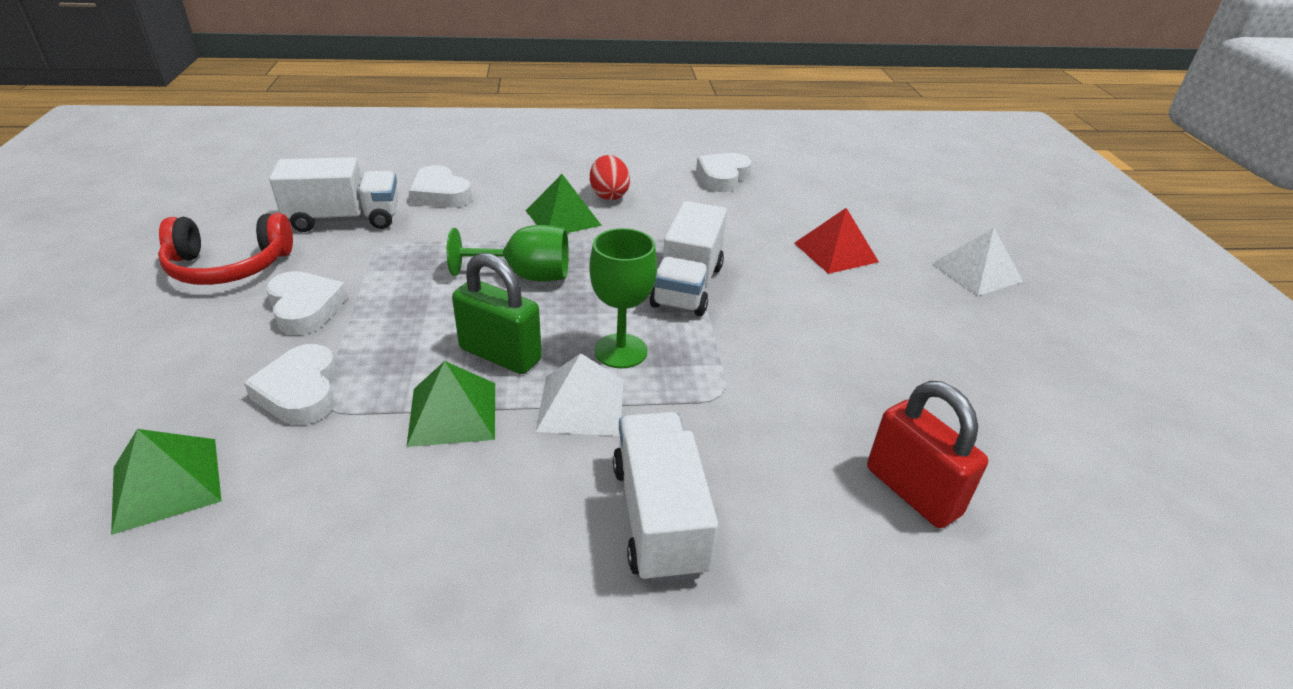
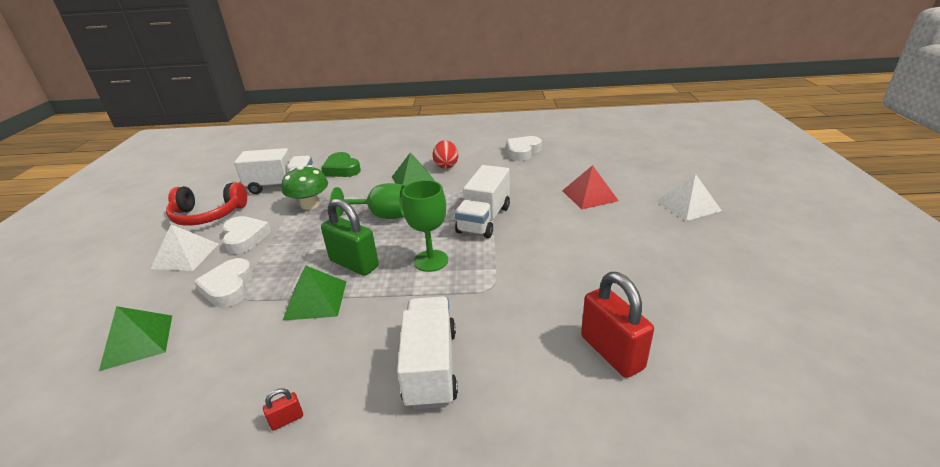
camera: 10 degrees right, 5 degrees down
(402, 253) = (310, 204): none -> green mushroom
(440, 194) = (342, 169): white heart -> green heart
(456, 605) = (287, 419): none -> red padlock
(581, 404) = (397, 294): white pyramid -> white pyramid (185, 256)

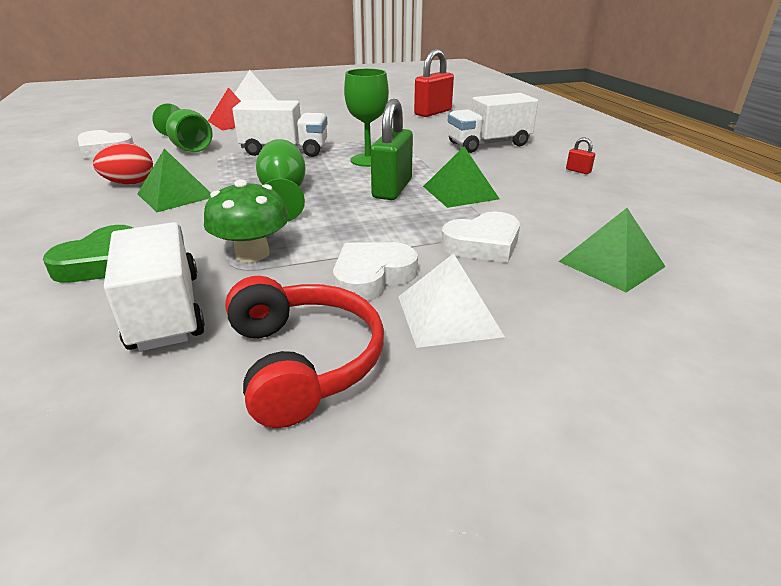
camera: 110 degrees left, 0 degrees up
(516, 179) = (188, 147): none -> green goblet

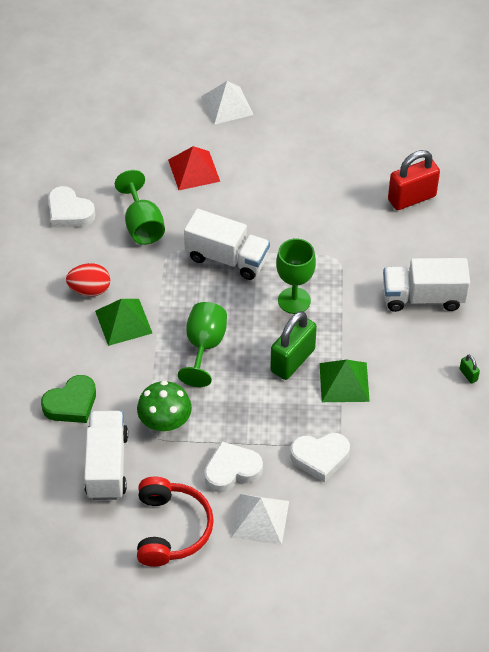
camera: 20 degrees right, 20 degrees up
(578, 171) = (468, 375): red padlock -> green padlock
(611, 264) = (390, 504): green pyramid -> none

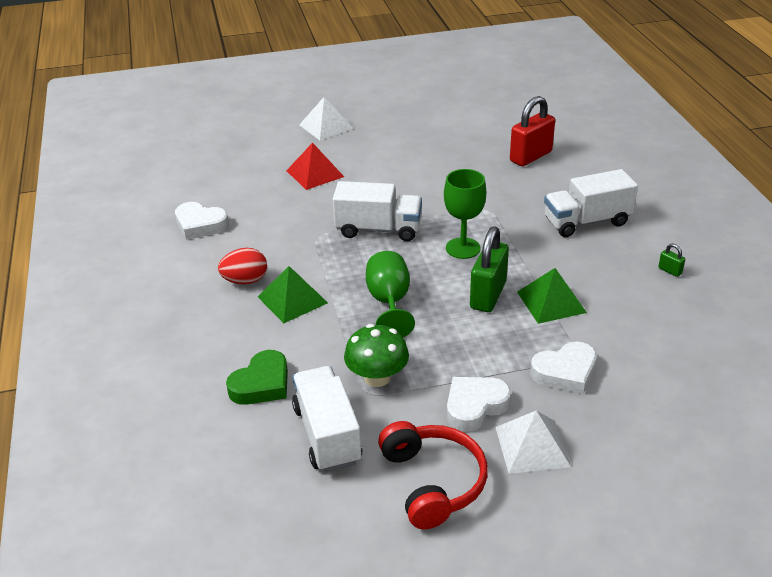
camera: 15 degrees left, 15 degrees down
(142, 225) = (280, 221): green goblet -> none

